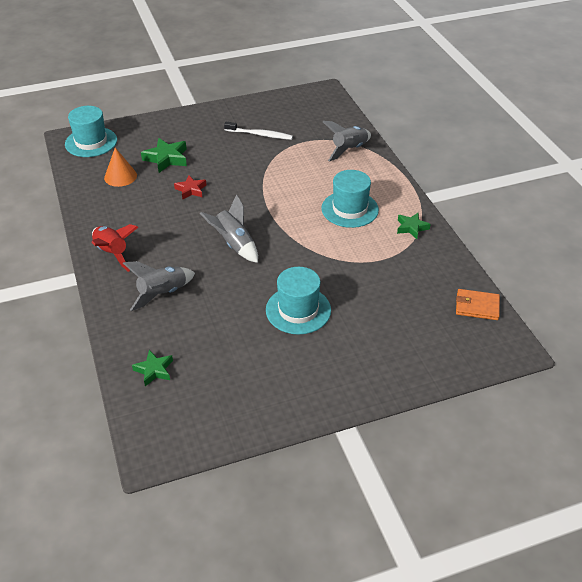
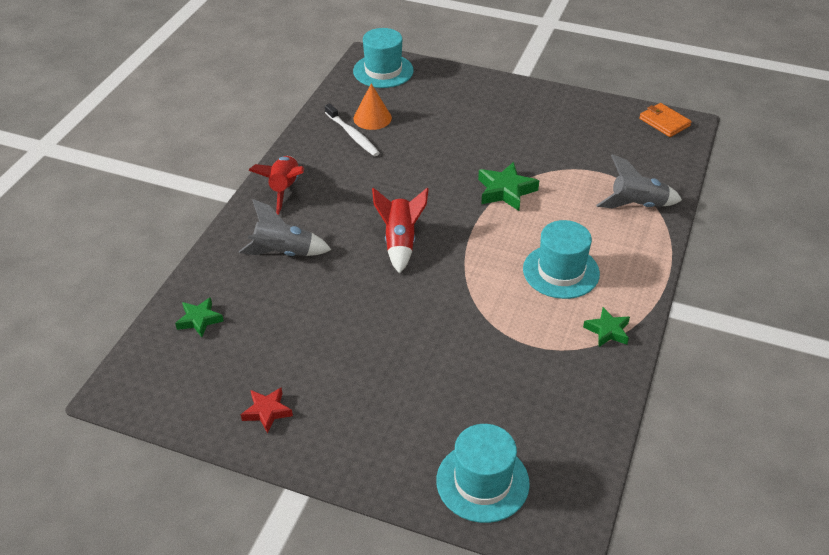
camera: 40 degrees right, 0 degrees up
(166, 159) = (434, 121): green star -> green star (506, 191)
(191, 190) = (421, 165): red star -> red star (267, 412)
(234, 244) = (400, 242): grey rocket -> red rocket
(260, 135) = (556, 141): white toothbrush -> white toothbrush (352, 135)
(298, 310) = (385, 345): turquoise hat -> turquoise hat (482, 482)
(477, 306) = (579, 463): orange wallet -> orange wallet (664, 122)

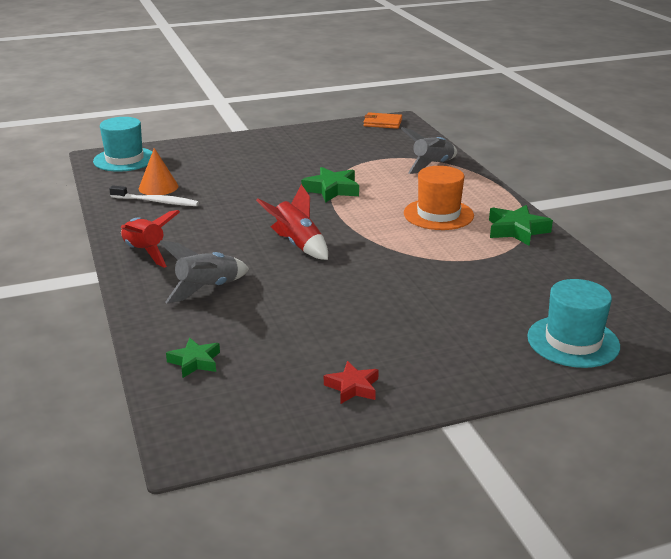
camera: 40 degrees left, 15 degrees down
(561, 271) = (438, 214): turquoise hat -> orange hat
(607, 331) = (516, 230): green star -> green star, size x1.53

